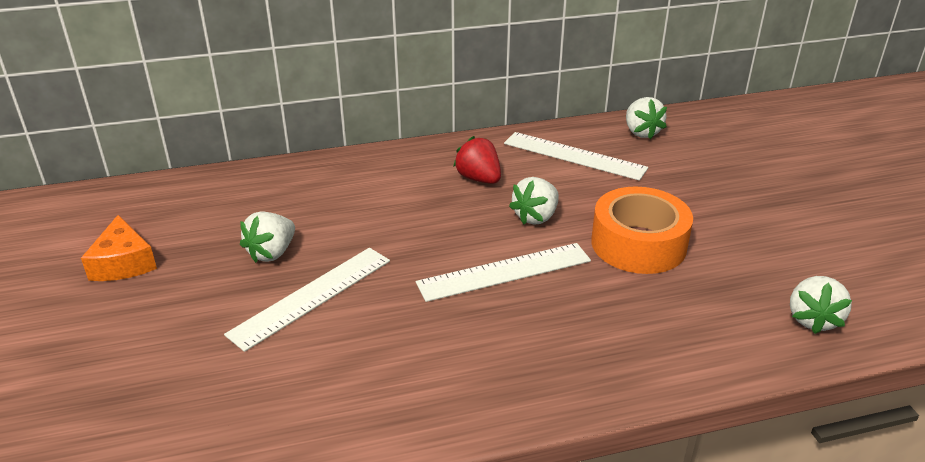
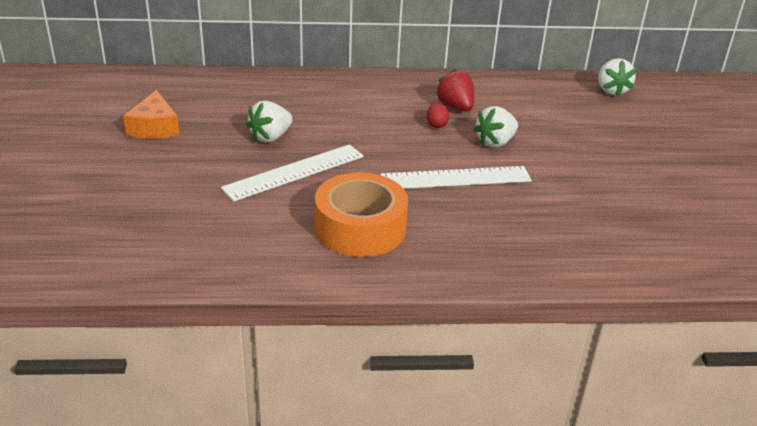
camera: 10 degrees right, 0 degrees up
(463, 205) = (436, 125): none -> red egg
(574, 156) = (544, 101): white ruler -> none
(638, 244) = (577, 175): orange tape -> orange tape (360, 228)
(812, 319) = (710, 252): white strawberry -> none

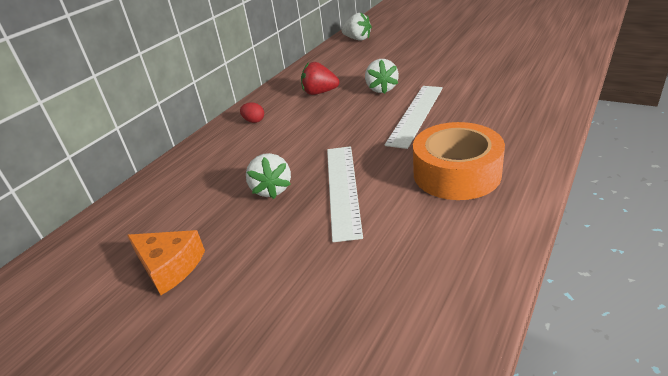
camera: 50 degrees left, 0 degrees up
(436, 125) = (336, 105): red egg -> red egg (254, 121)

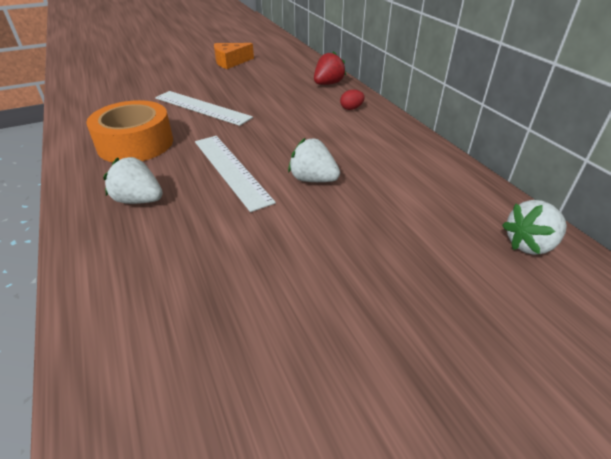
camera: 120 degrees right, 5 degrees up
(271, 189) = (244, 91): white strawberry -> white strawberry (139, 200)
(319, 93) = (362, 148): red strawberry -> red strawberry (328, 84)

